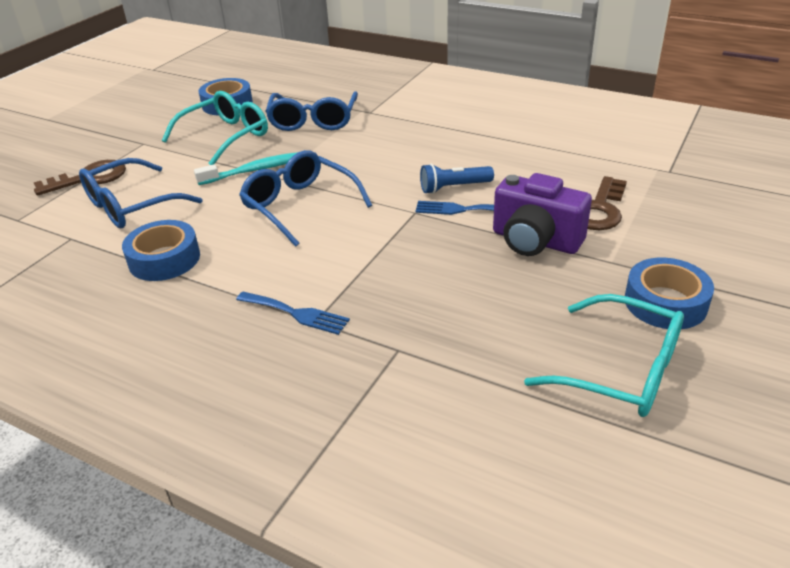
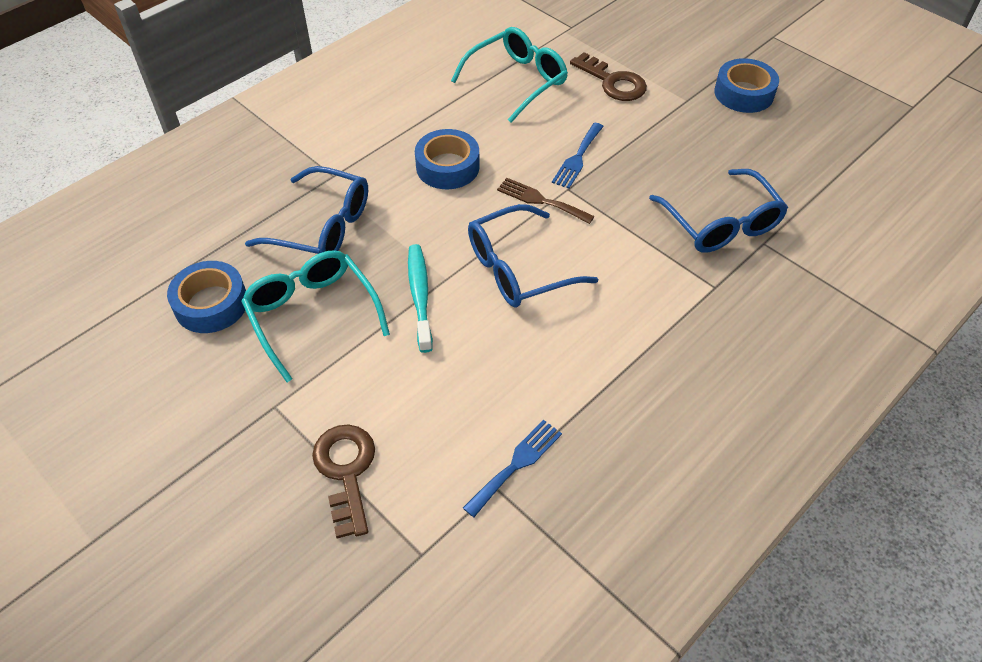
camera: 75 degrees left, 15 degrees up
(131, 206) = (446, 423): blue glasses -> blue glasses (721, 224)
(164, 259) = (578, 393): blue tape -> blue tape (447, 167)
(296, 313) = (701, 298): blue fork -> blue fork (516, 464)
(390, 201) = (541, 200): none -> brown fork
(454, 187) = (536, 153): blue flashlight -> none
(535, 241) = (644, 130): purple camera -> none
(621, 370) = (809, 138): turquoise glasses -> turquoise glasses (517, 81)

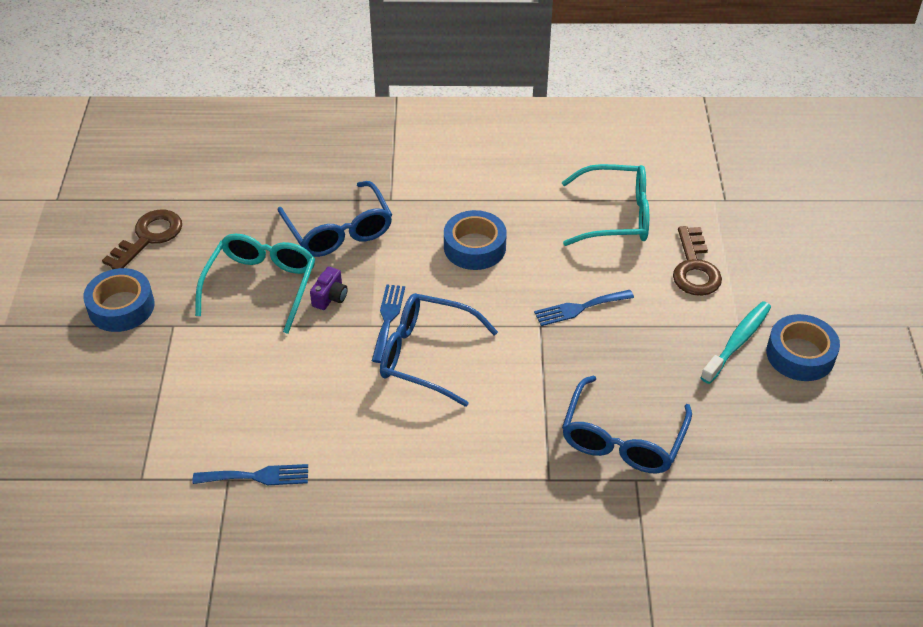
camera: 45 degrees right, 5 degrees down
(211, 304) = (215, 234): blue tape -> blue tape (121, 307)
(346, 471) = (162, 396): brown key -> brown key (149, 237)
(385, 281) = (330, 297): none -> purple camera
(420, 296) = (339, 323): turquoise toothbrush -> turquoise toothbrush (737, 342)
(454, 264) = (388, 319): none -> blue fork
(541, 200) = (508, 319): brown fork -> none

